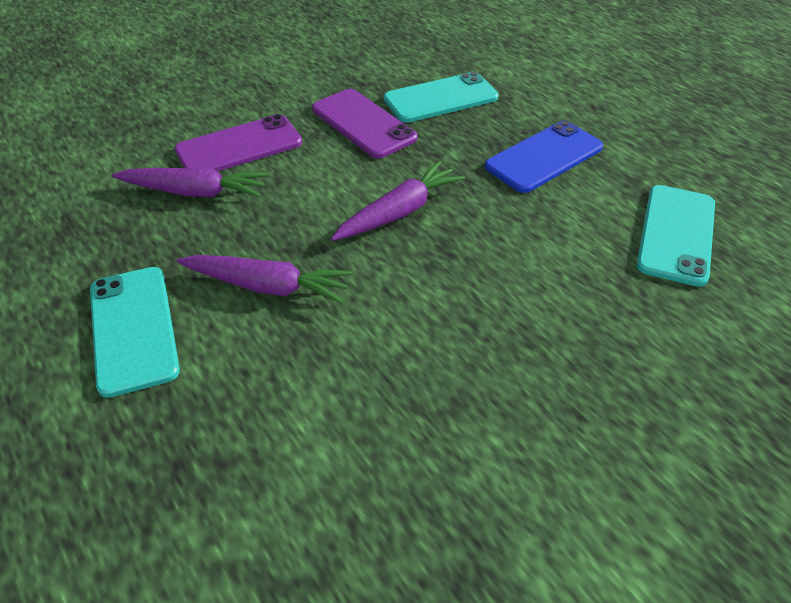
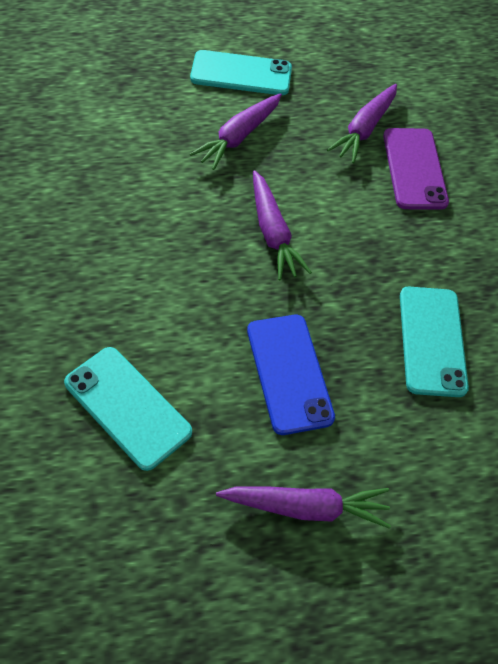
camera: 110 degrees right, 10 degrees up
(363, 124) = (412, 260): purple phone -> none
(639, 120) = (305, 507): none -> purple carrot

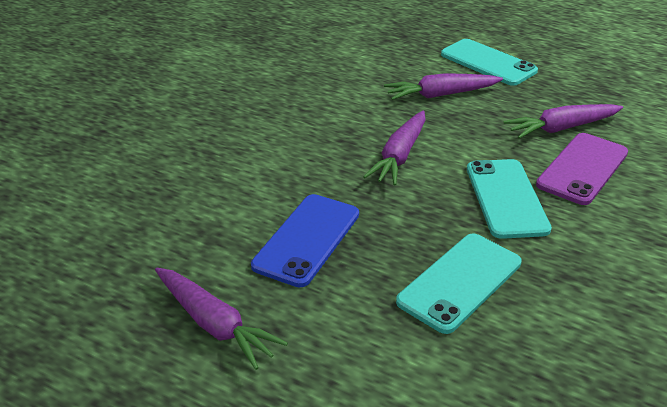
camera: 45 degrees right, 20 degrees down
(127, 407) = (169, 199): turquoise phone -> turquoise phone (506, 198)

